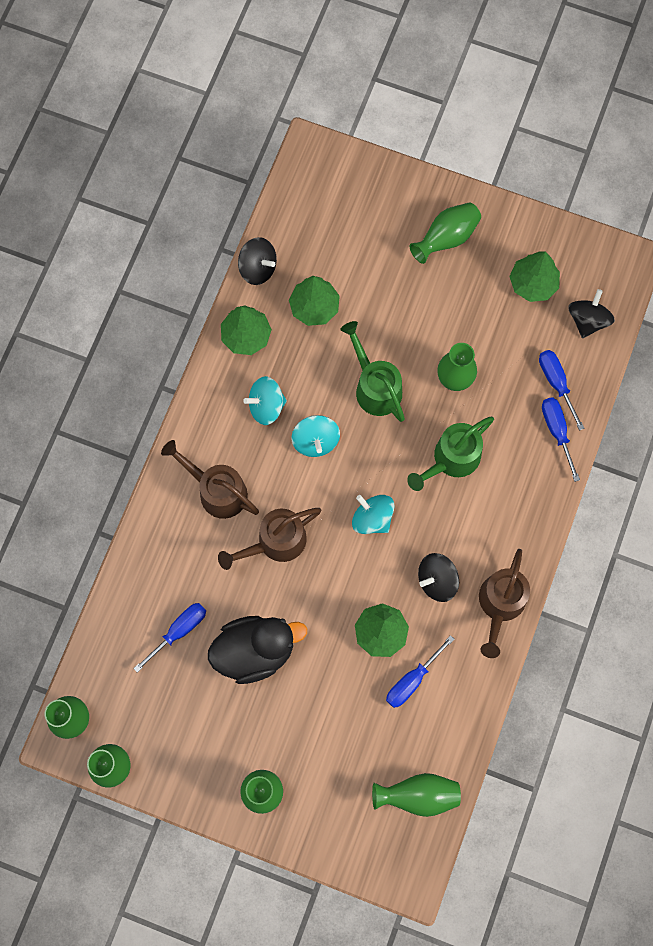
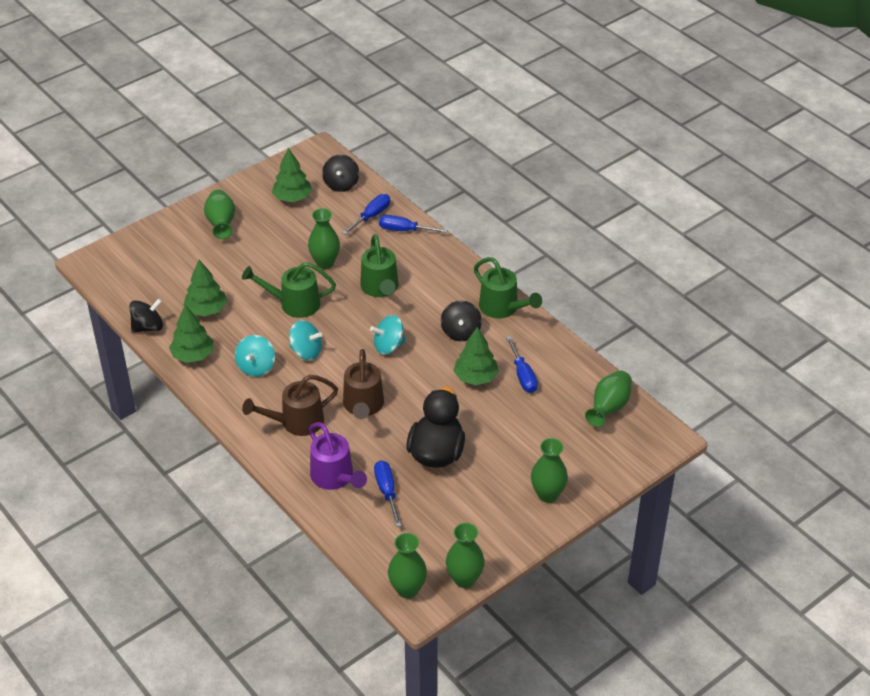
camera: 60 degrees left, 30 degrees down
(168, 572) = (335, 478): none -> purple watering can
(500, 605) = (503, 308): brown watering can -> green watering can
(556, 383) = (371, 216): blue screwdriver -> blue screwdriver turned 120 degrees clockwise
(587, 320) = (341, 184): black spinning top -> black spinning top turned 135 degrees counterclockwise

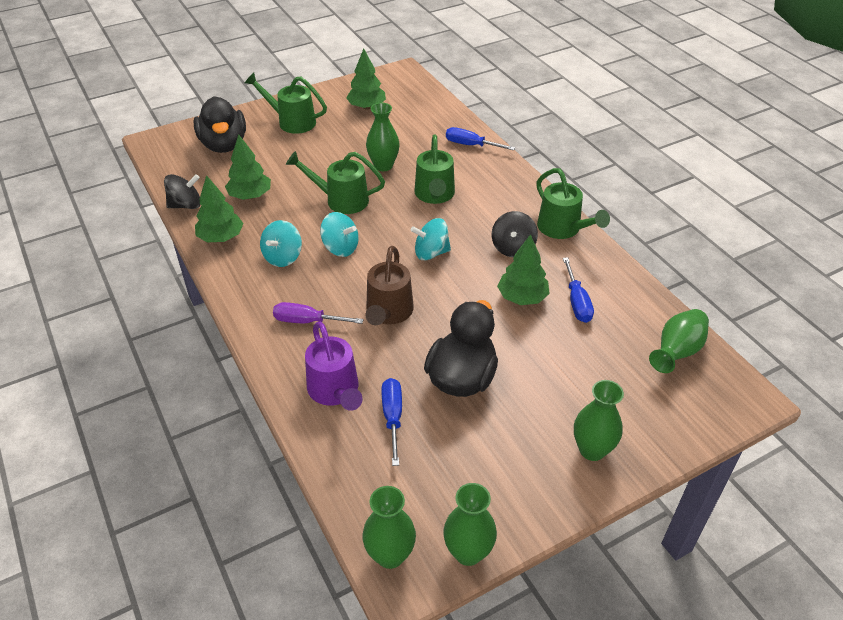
camera: 10 degrees right, 0 degrees up
(162, 258) = (224, 145): none -> black duck
(221, 224) = (291, 122): green vase -> green watering can
(296, 422) = (308, 321): brown watering can -> purple screwdriver
(341, 184) = (417, 100): black spinning top -> none
(371, 216) = (440, 130): blue screwdriver -> none

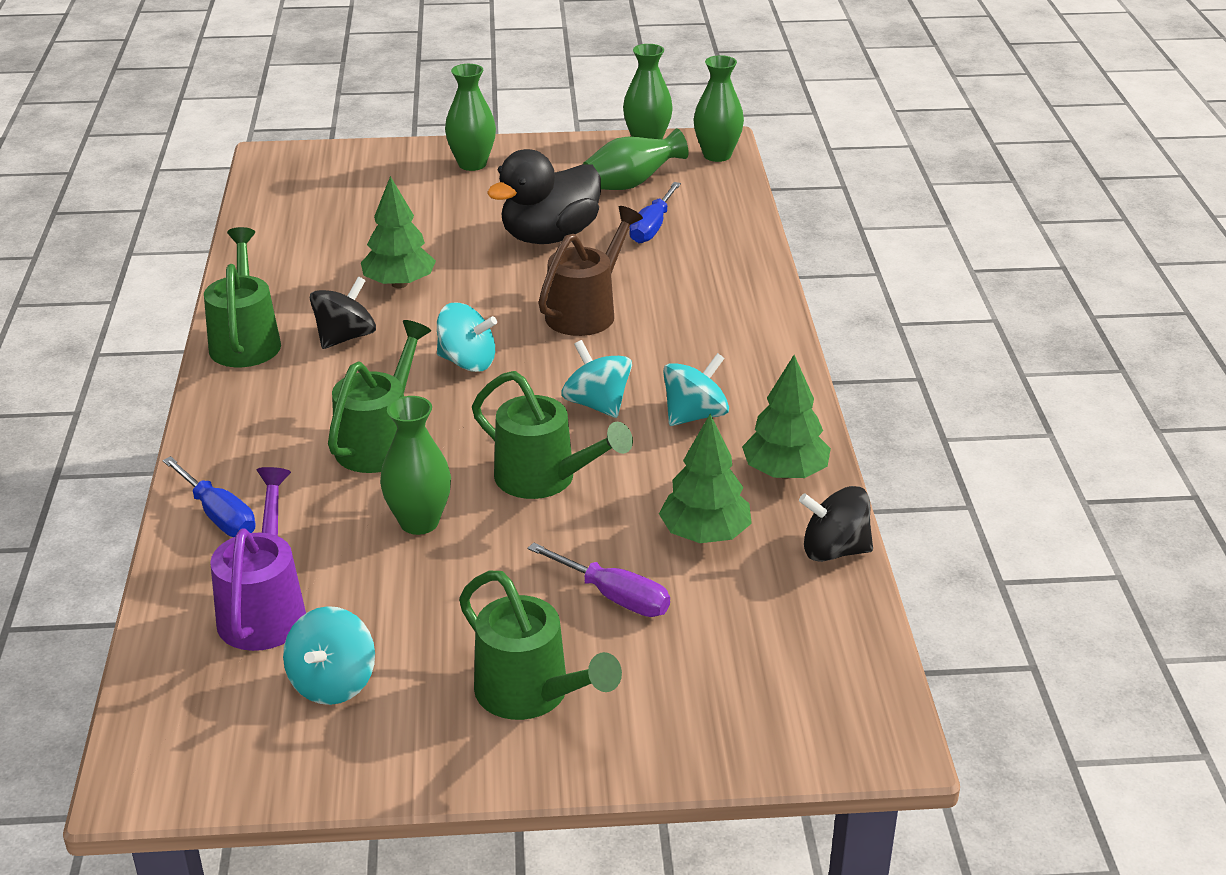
camera: 155 degrees left, 10 degrees down
(224, 145) = (715, 675): black duck -> none
(308, 321) = (699, 329): purple screwdriver -> purple screwdriver (613, 596)
(335, 392) = (703, 260): purple watering can -> purple watering can (264, 608)
(366, 107) = (333, 683): green tree -> turquoise spinning top
(576, 302) = (338, 263): blue screwdriver -> none
(676, 352) = (290, 199): green vase -> green vase (631, 184)

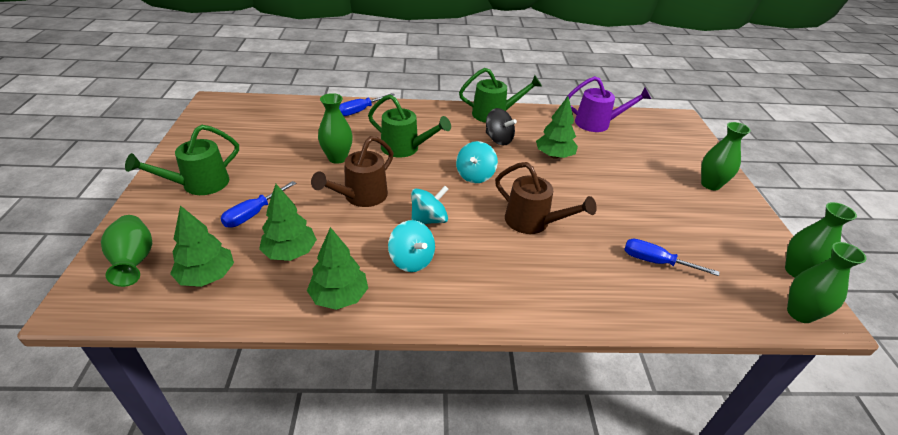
camera: 90 degrees right, 5 degrees up
(264, 608) = (294, 121): purple watering can -> purple watering can (598, 123)
(333, 683) = (239, 136): turquoise spinning top -> none
(545, 479) = (360, 197): green watering can -> brown watering can
(549, 236) = (625, 212): black duck -> none
(613, 596) = (253, 214): purple screwdriver -> blue screwdriver
(631, 184) = (719, 256): green vase -> green vase (134, 261)
(780, 612) = (207, 276): none -> green tree
(834, 550) = (250, 310): black spinning top -> none

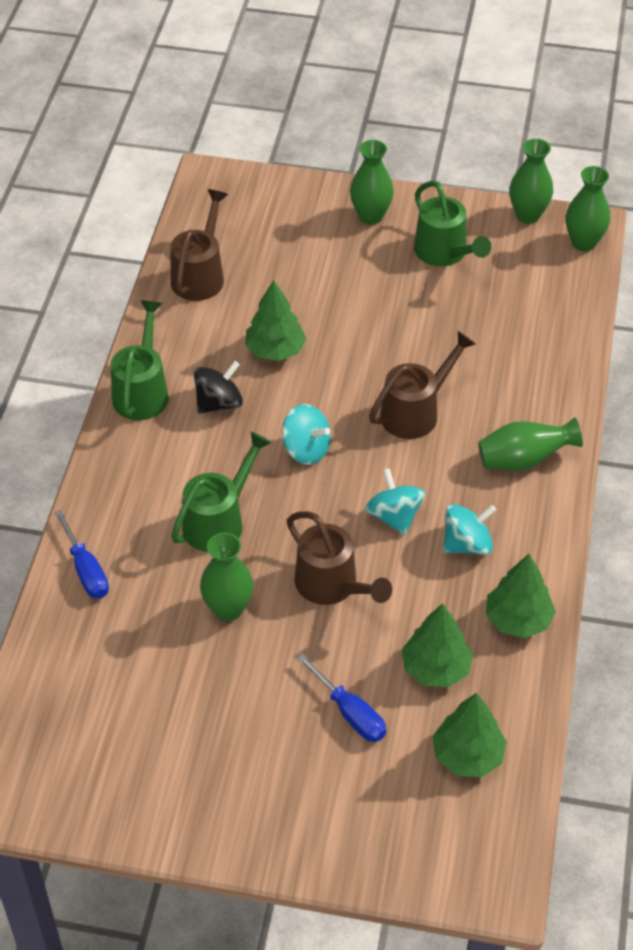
camera: 75 degrees left, 10 degrees up
(134, 261) = (430, 841): green vase -> green vase (523, 460)
(198, 185) = (266, 789): green watering can -> green watering can (445, 254)
(598, 123) = (200, 275): purple watering can -> brown watering can
(656, 262) = (500, 322): blue screwdriver -> none

